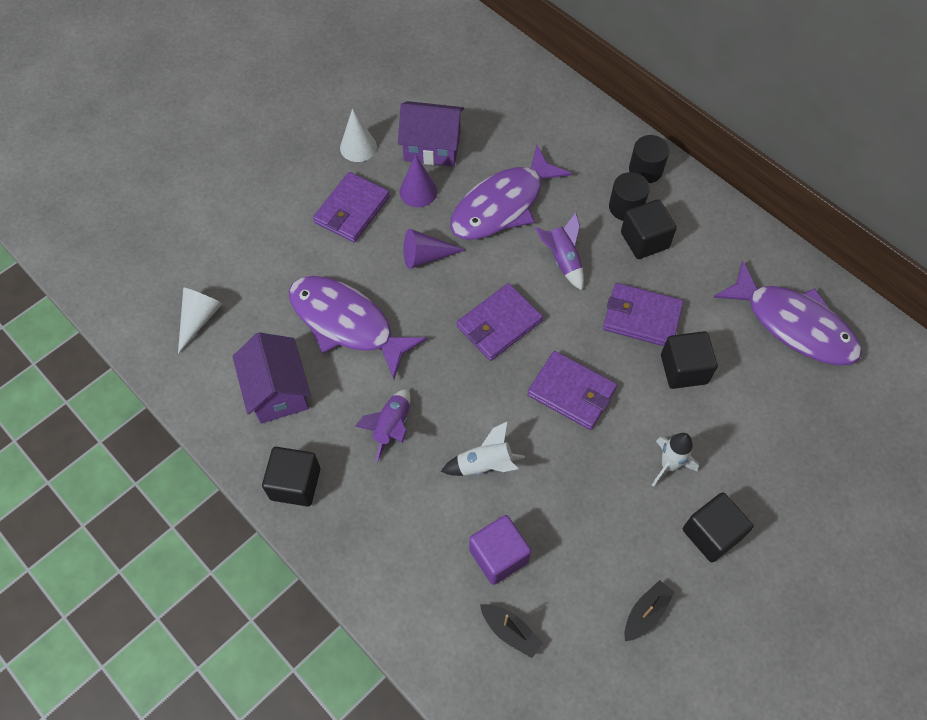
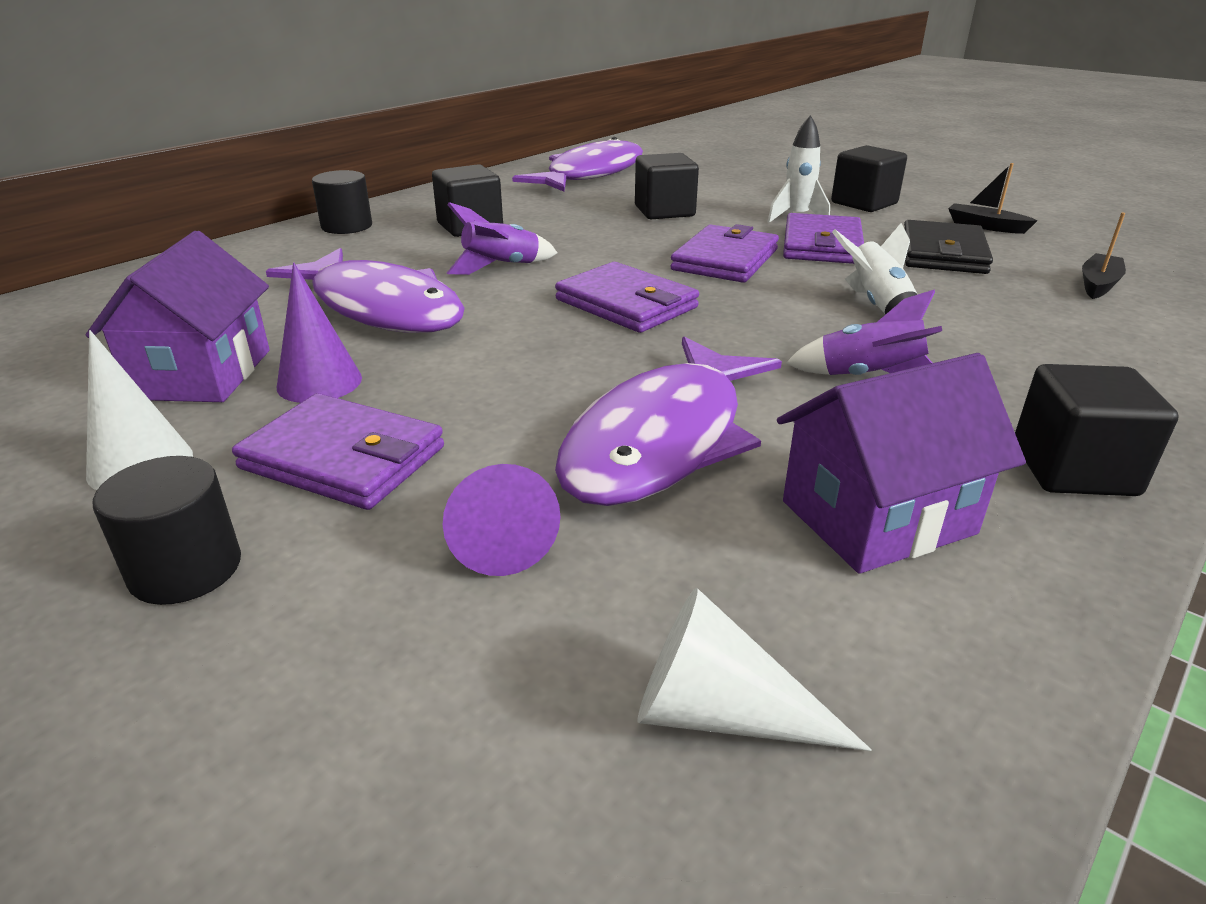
camera: 95 degrees left, 30 degrees down
(426, 256) = (487, 366): purple cone -> purple cone (498, 534)
(498, 556) = (1005, 293): purple cube -> none
(579, 547) = (943, 253): none -> black wallet
(626, 207) = (410, 235): black cylinder -> black cylinder (186, 569)
(641, 317) = (594, 228): purple wallet -> purple wallet (822, 245)

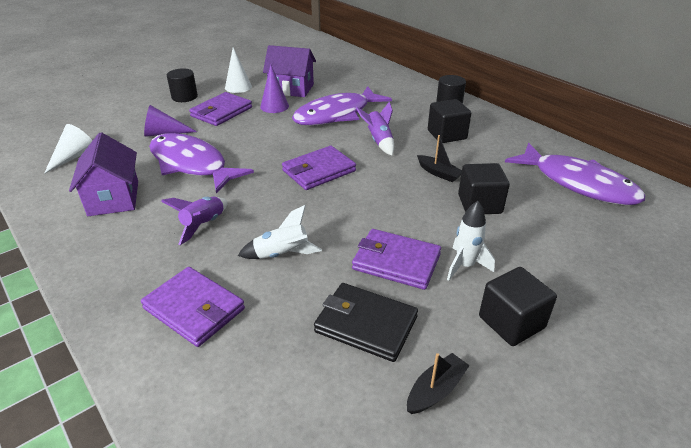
camera: 100 degrees right, 5 degrees up
(725, 260) = (375, 212): purple wallet -> purple wallet (194, 309)
(1073, 469) = (95, 257): black cube -> none
(1098, 284) = (272, 396): black boat -> black boat (439, 173)

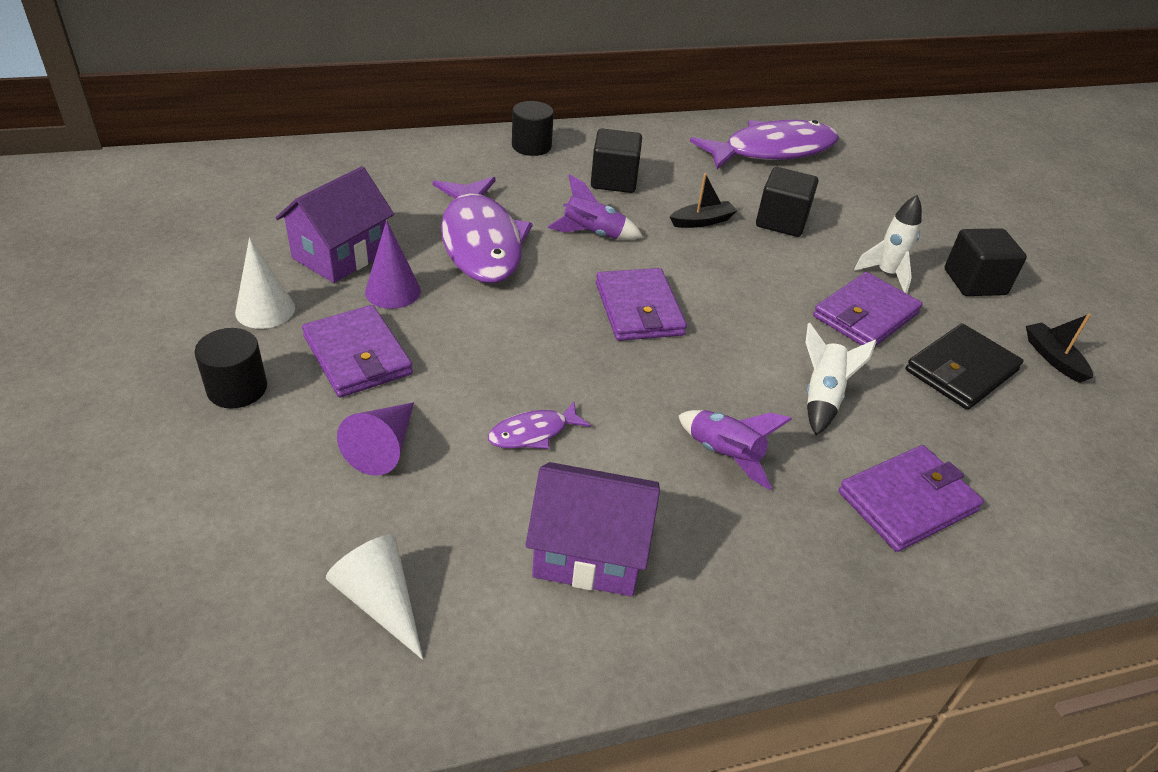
camera: 70 degrees left, 5 degrees up
(192, 164) = (533, 433): purple fish -> purple fish, size x0.44

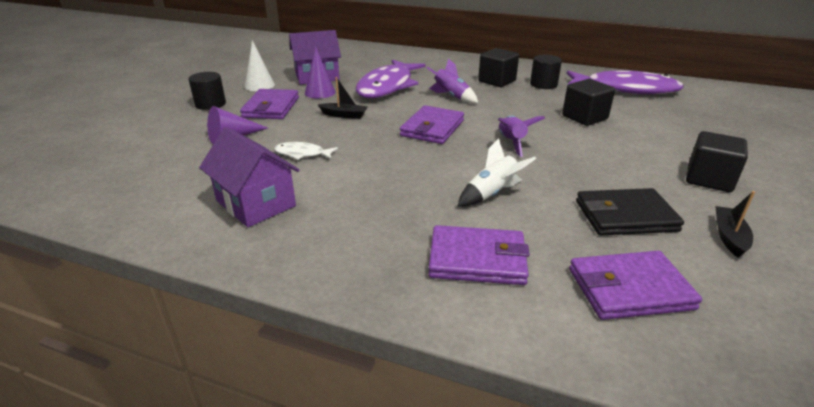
camera: 40 degrees right, 10 degrees down
(380, 601) = (147, 183): white cone -> none
(531, 146) = (469, 61): black cylinder -> black cylinder (543, 84)
(533, 433) = (302, 154): purple fish -> white fish
(702, 221) = (528, 106): black boat -> black boat (344, 115)
(724, 455) = (387, 195): purple rocket -> purple rocket (511, 143)
(865, 315) = (584, 169): purple wallet -> purple wallet (629, 289)
(886, 274) = (632, 157): white rocket -> none

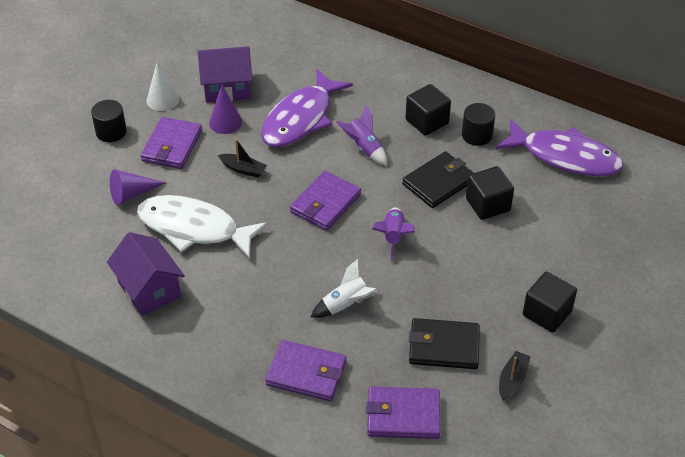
camera: 10 degrees right, 15 degrees up
(302, 154) = (194, 228): white fish -> white fish, size x2.26
(530, 109) = (439, 182): none -> black wallet

